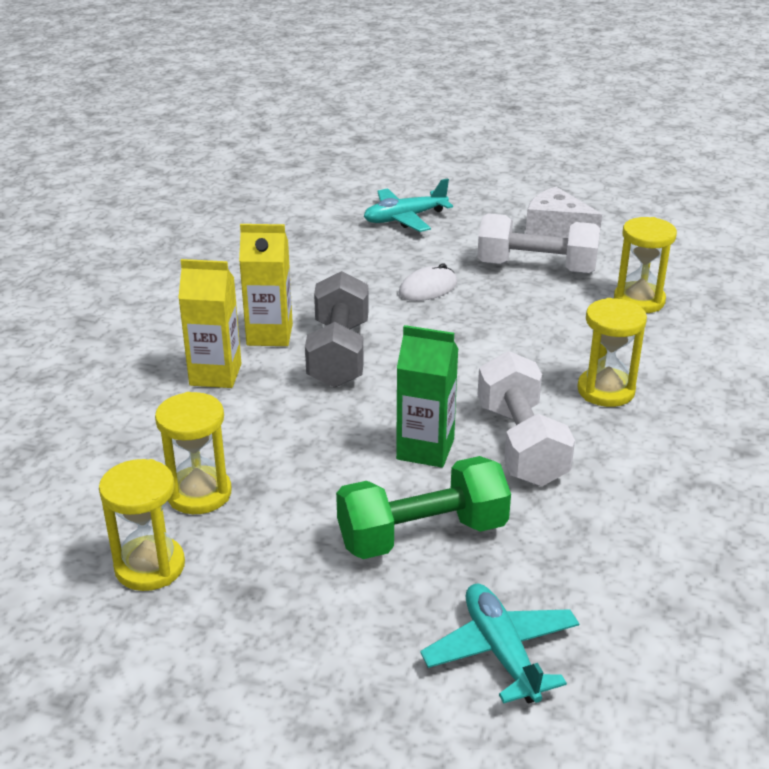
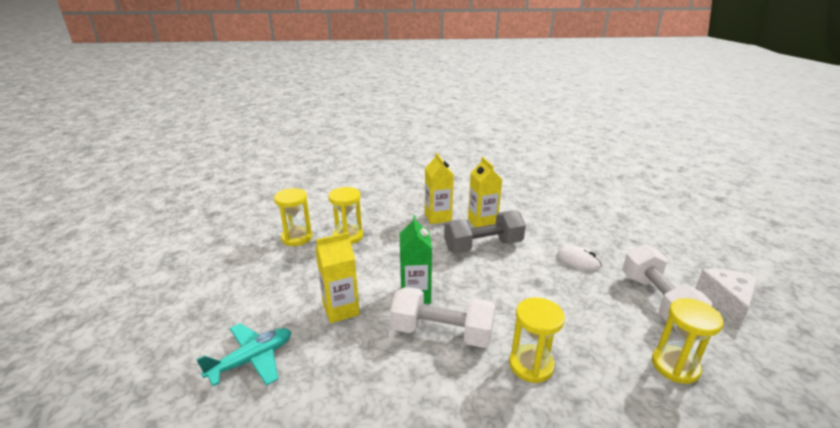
camera: 70 degrees right, 5 degrees down
(405, 218) = (648, 235): turquoise plane -> none
(422, 535) = (341, 310): green dumbbell -> yellow carton
(521, 444) = (442, 332): white dumbbell -> white dumbbell turned 45 degrees clockwise

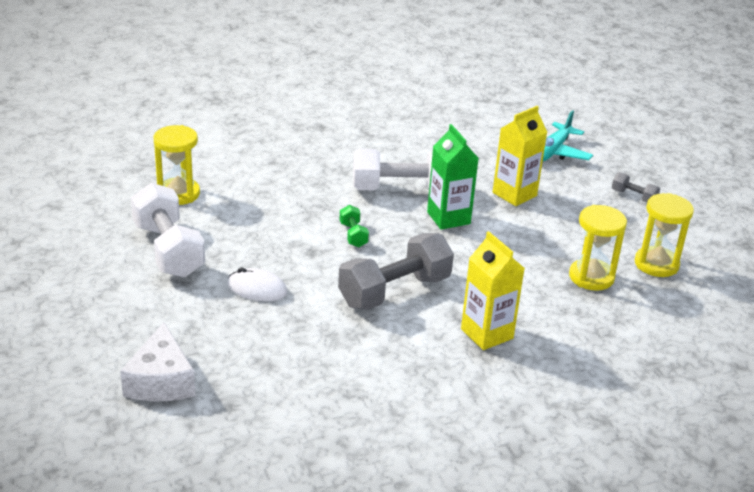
camera: 160 degrees right, 5 degrees up
(242, 290) = (633, 196): none -> grey dumbbell
(482, 222) = (410, 335): yellow carton -> none
(501, 291) = (353, 235): none -> green dumbbell
(531, 365) = (312, 178): yellow hourglass -> none
(726, 301) = (82, 262): white cheese -> white cheese (161, 381)

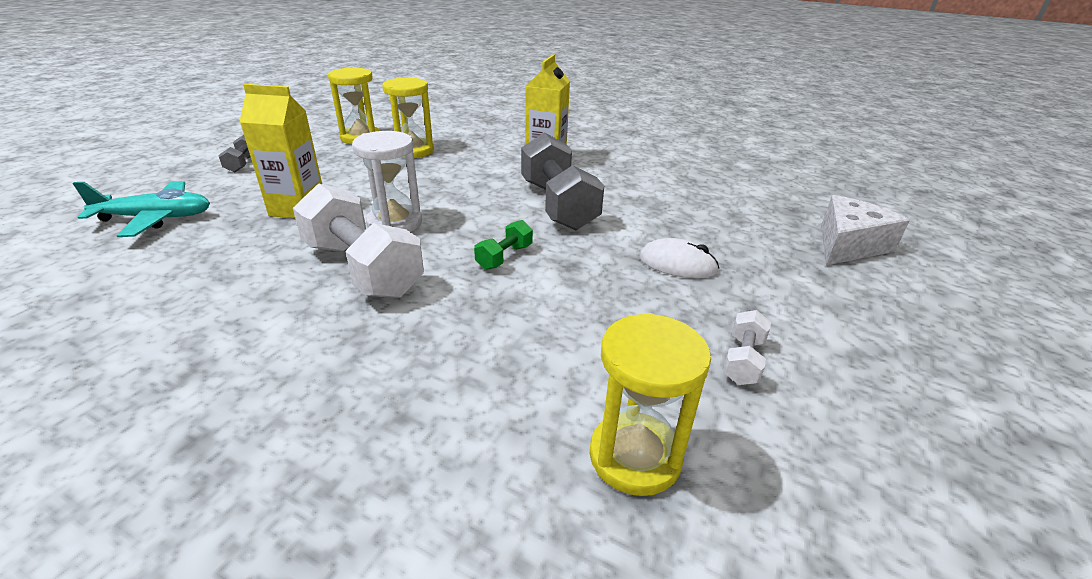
camera: 130 degrees left, 0 degrees up
(168, 250) = (743, 360): white dumbbell -> white dumbbell, size x0.45
(257, 288) = (677, 264): white mouse -> white mouse turned 45 degrees counterclockwise
(394, 291) = (558, 205): grey dumbbell -> grey dumbbell turned 60 degrees clockwise
(448, 218) = (395, 223): green carton -> white hourglass

